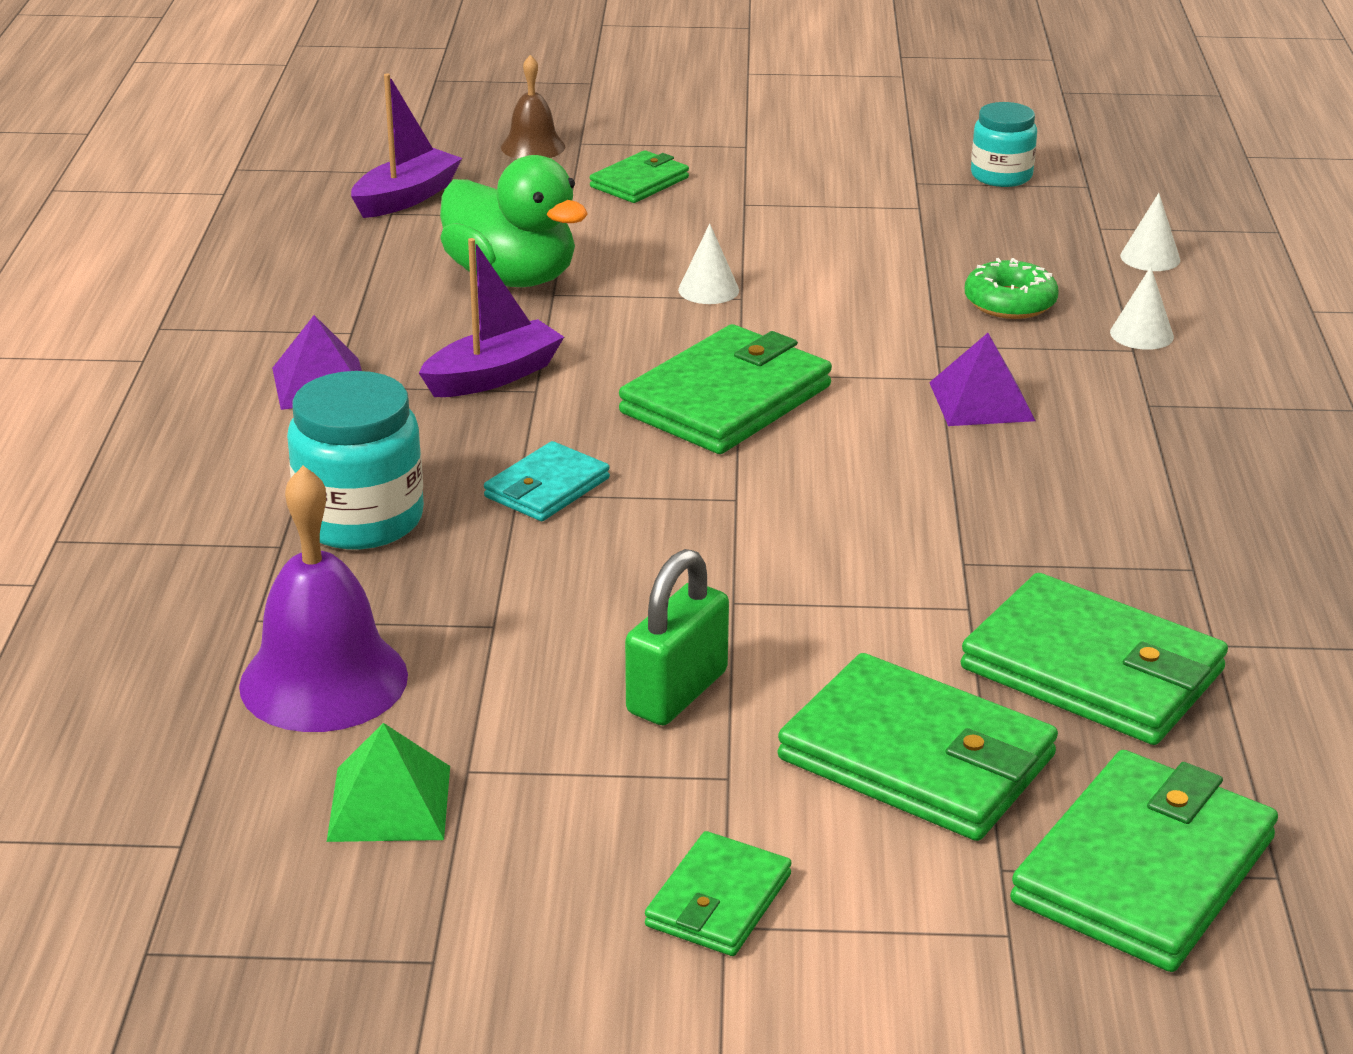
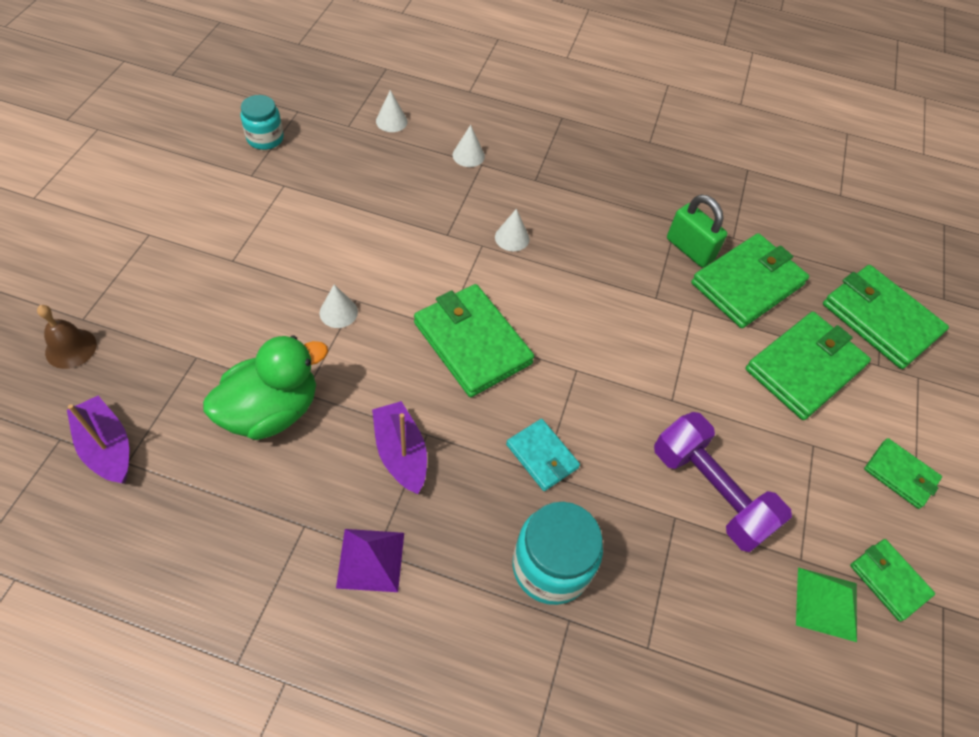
camera: 80 degrees left, 25 degrees up
(323, 680) = (715, 618): purple bell -> none
(561, 658) = (710, 491): none -> purple dumbbell
(639, 182) = (169, 304): green wallet -> green wallet (889, 580)
(677, 692) = (746, 447): green padlock -> green padlock (689, 249)
(982, 401) = (512, 238): purple pyramid -> white cone
(1010, 302) = (414, 190): green donut -> none

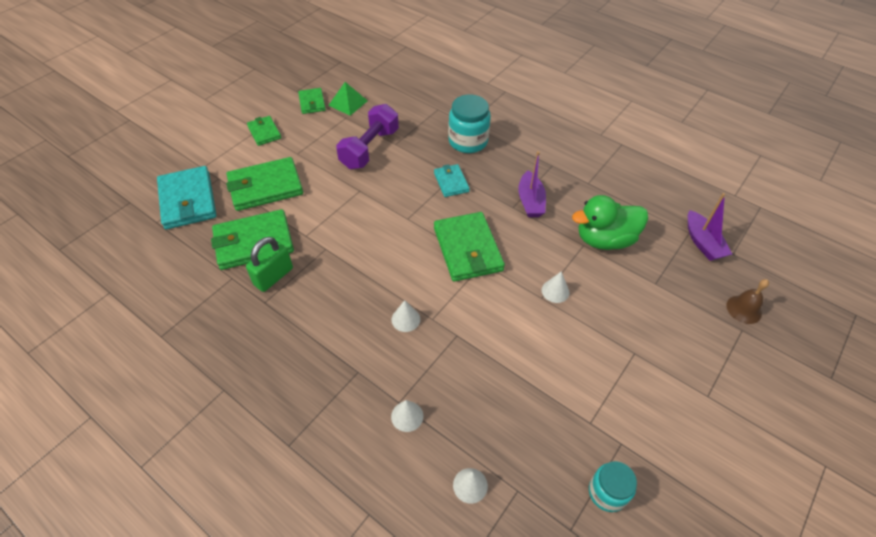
camera: 155 degrees left, 5 degrees down
(371, 559) = (556, 163): purple pyramid -> none
(689, 249) = (273, 276): green padlock -> green padlock turned 60 degrees clockwise
(710, 491) = (370, 148): purple dumbbell -> purple dumbbell turned 45 degrees clockwise
(880, 319) = (188, 200): green wallet -> turquoise wallet

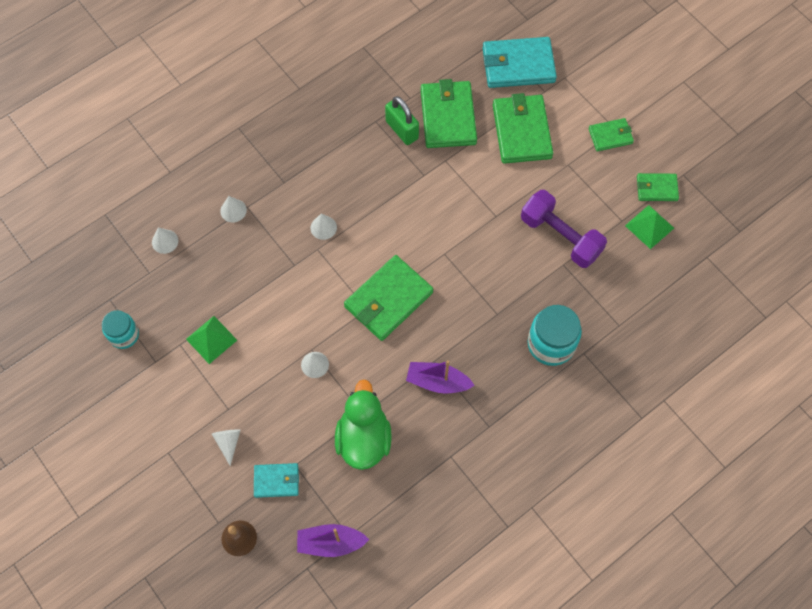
camera: 105 degrees right, 15 degrees up
(451, 182) = (487, 308): turquoise wallet -> turquoise wallet (276, 481)
(467, 249) = (388, 299): green wallet -> green wallet turned 45 degrees counterclockwise
(570, 391) = (211, 339): none -> green pyramid
(666, 343) = (228, 443): none -> white cone

